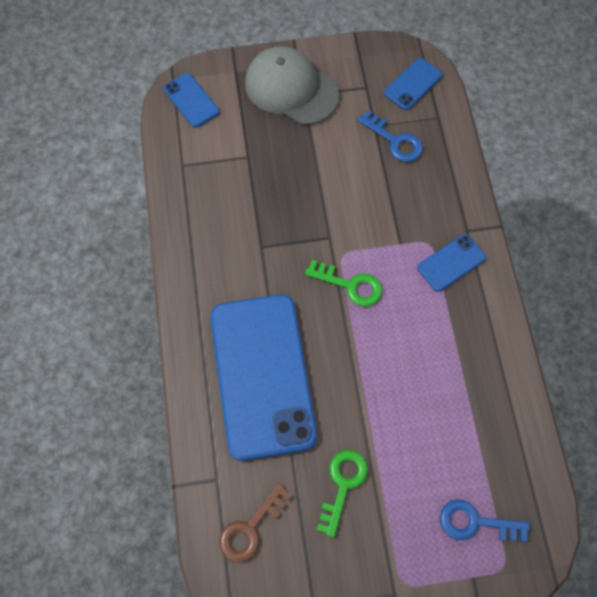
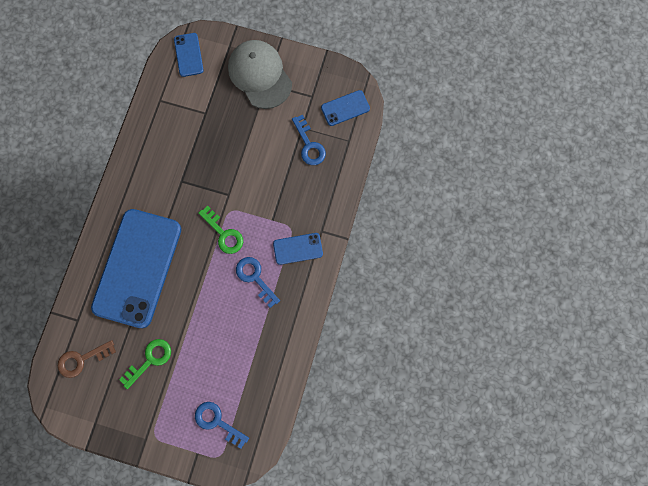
camera: 25 degrees right, 10 degrees up
(419, 320) = (255, 278): none -> blue key

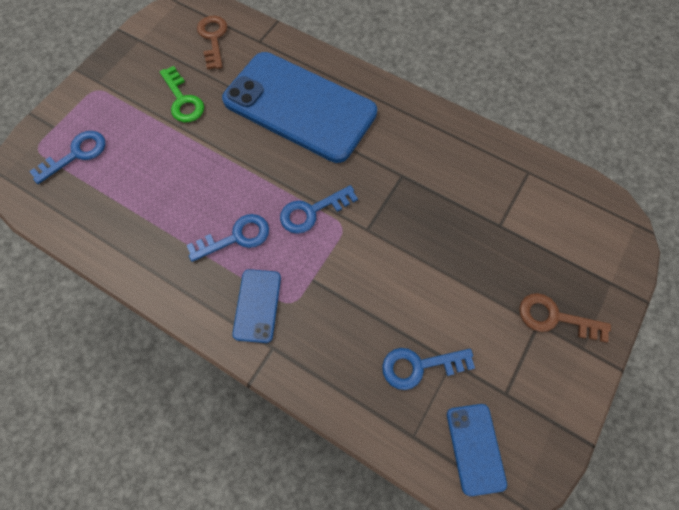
camera: 105 degrees right, 10 degrees down
(188, 55) = (598, 222): blue phone -> none
(224, 234) = (312, 212): green key -> blue key
(260, 75) = (554, 317): grey cap -> brown key

